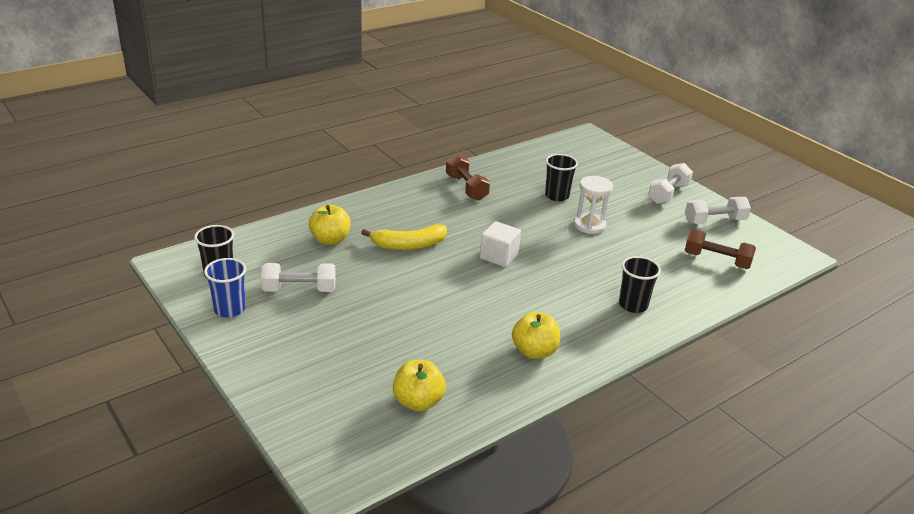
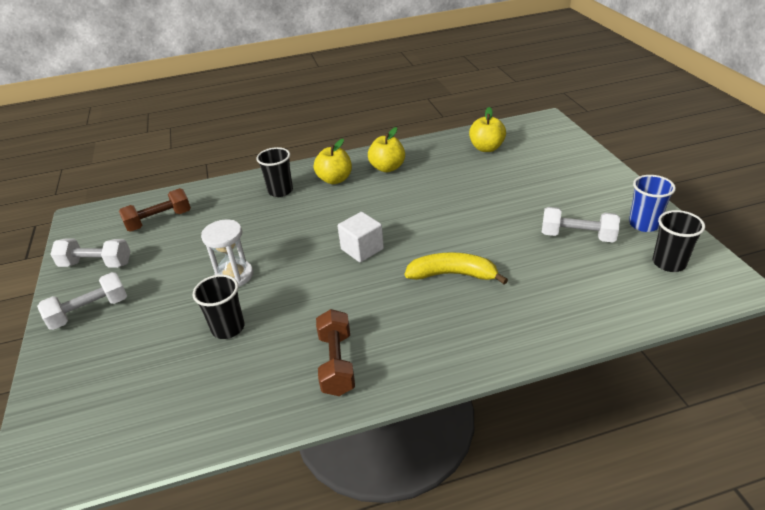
camera: 155 degrees left, 5 degrees up
(330, 240) = (544, 293): yellow apple -> yellow apple (335, 179)
(716, 260) = (159, 220): brown dumbbell -> brown dumbbell turned 75 degrees counterclockwise

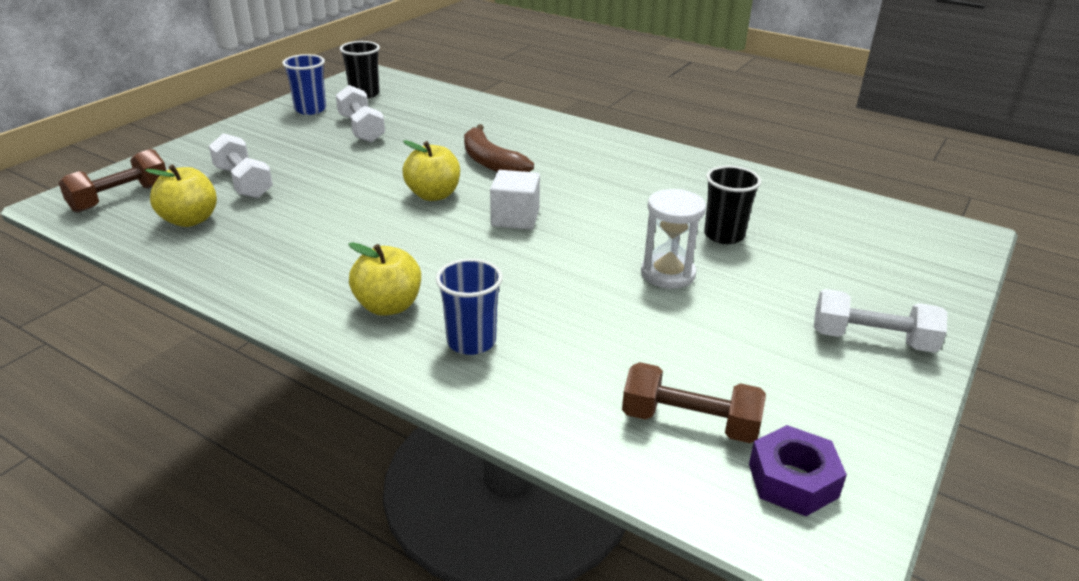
camera: 135 degrees left, 5 degrees down
(96, 264) = (837, 408): white dumbbell -> white dumbbell (243, 182)
(104, 227) = (793, 480): none -> purple nut
(280, 191) = (471, 341): black cup -> blue cup
(337, 363) = (663, 171): brown dumbbell -> brown dumbbell (120, 198)
(387, 168) = (312, 275): yellow apple -> yellow apple (433, 195)
(453, 274) = (490, 162): yellow banana -> brown banana

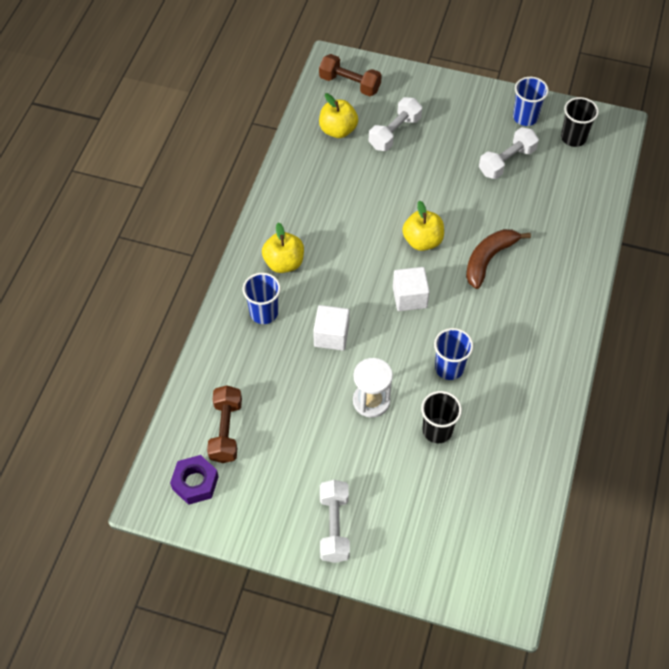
camera: 75 degrees right, 25 degrees up
(546, 287) = (331, 336): none -> white cube
(634, 212) = (449, 368): none -> blue cup

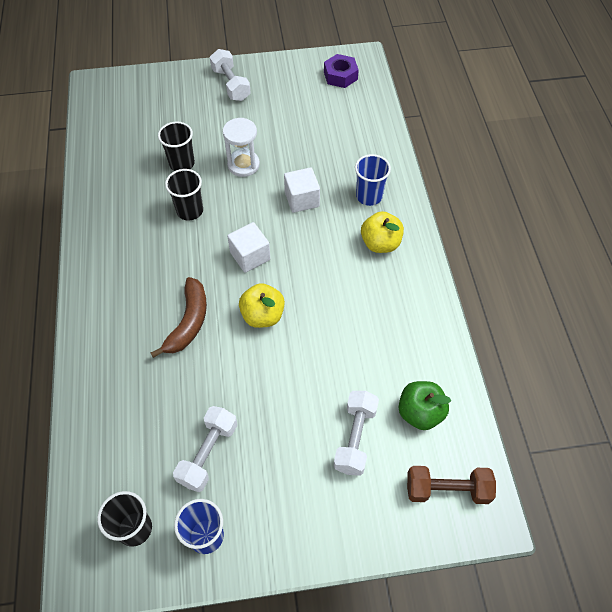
camera: 155 degrees right, 0 degrees up
(226, 431) = (341, 110): brown dumbbell -> none
(338, 130) = (420, 413): yellow apple -> green apple
(449, 368) = (190, 211): blue cup -> black cup

